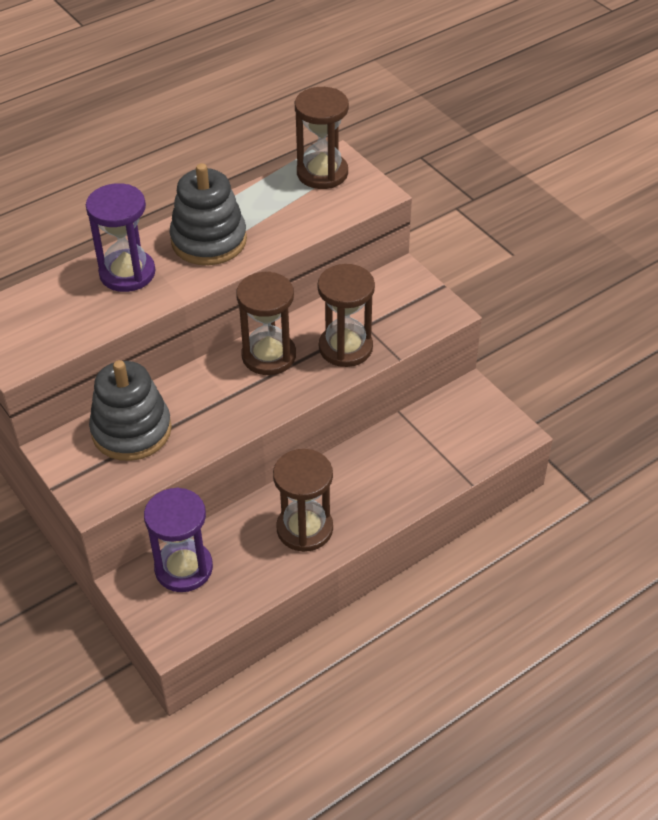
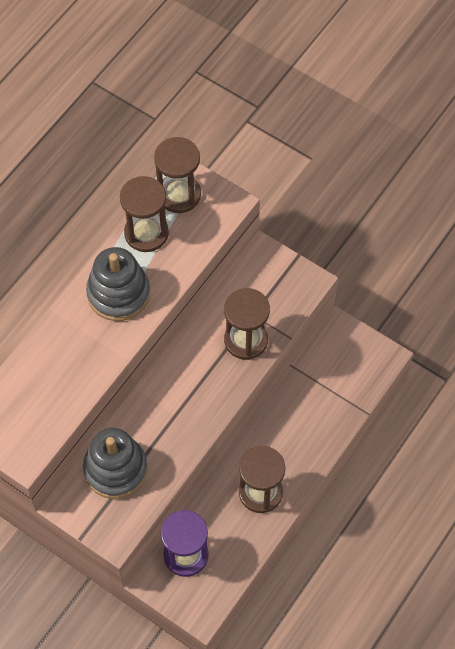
camera: 20 degrees left, 15 degrees up
(127, 273) = (69, 346): purple hourglass -> none
(269, 356) = (190, 366): brown hourglass -> brown hourglass (146, 233)

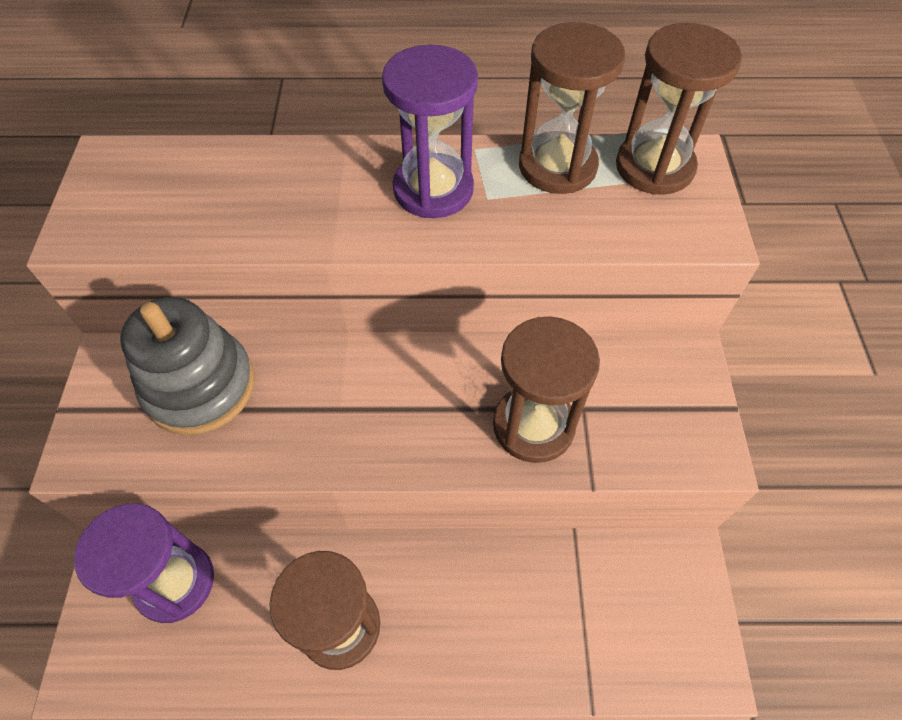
camera: 55 degrees right, 5 degrees down
(118, 293) = (433, 189): grey stacking toy -> purple hourglass

